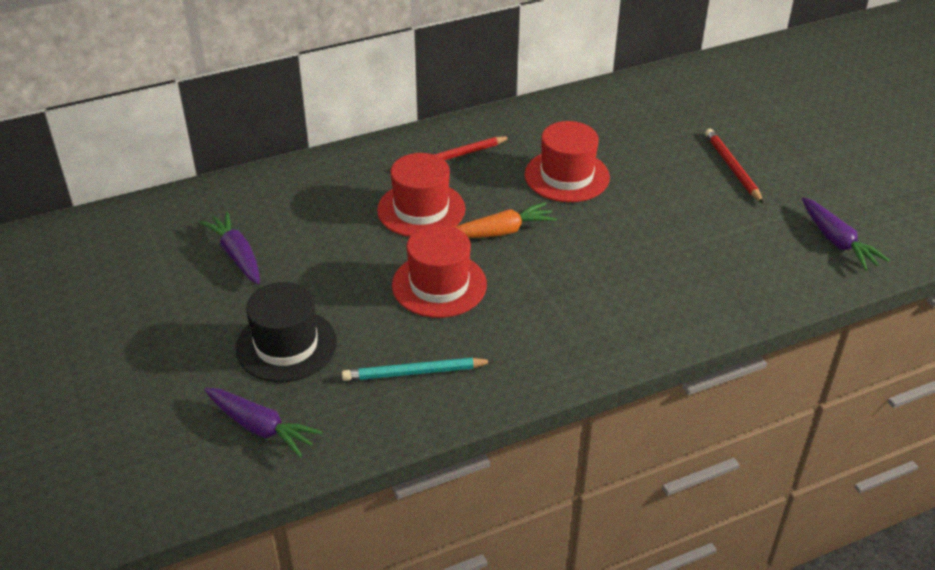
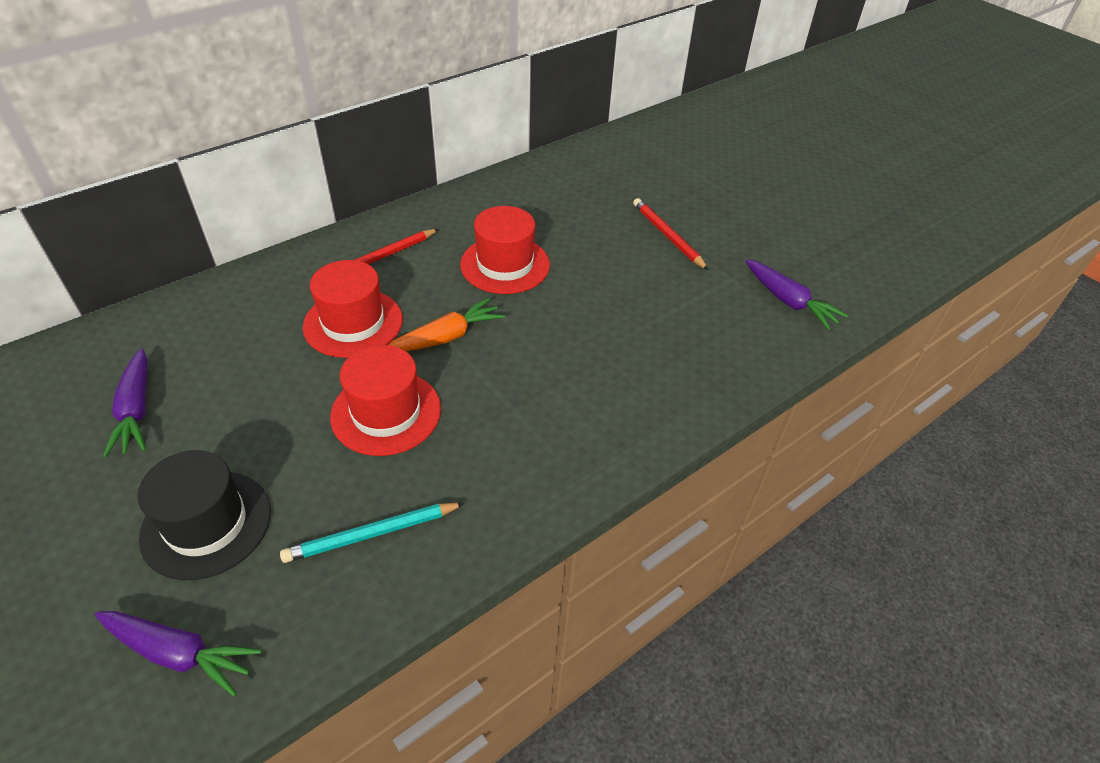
camera: 15 degrees left, 5 degrees up
(237, 255) = (136, 410): purple carrot -> purple carrot turned 150 degrees counterclockwise

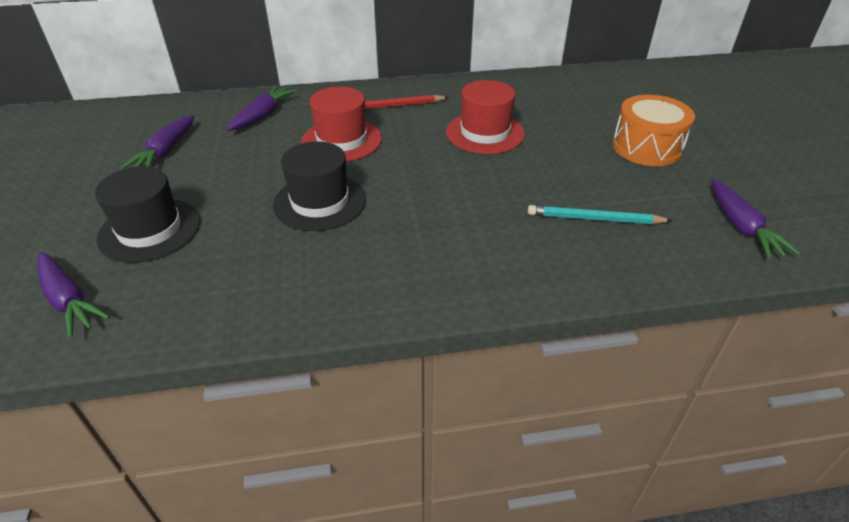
camera: 30 degrees right, 5 degrees down
(228, 317) = (263, 115): none -> purple carrot
(372, 534) = (247, 276): turquoise pencil -> turquoise pencil (594, 219)
(386, 412) = (320, 202): red hat -> black hat
(446, 337) = (402, 167): orange carrot -> none
(668, 236) = (646, 147): red pencil -> orange drum

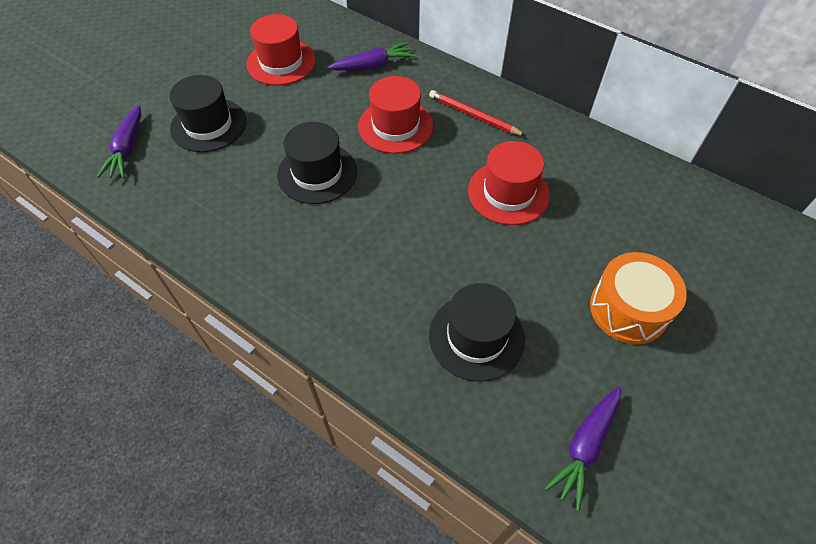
camera: 45 degrees right, 15 degrees up
(166, 151) = (281, 62): purple carrot -> red hat
(594, 219) = (476, 337): turquoise pencil -> black hat

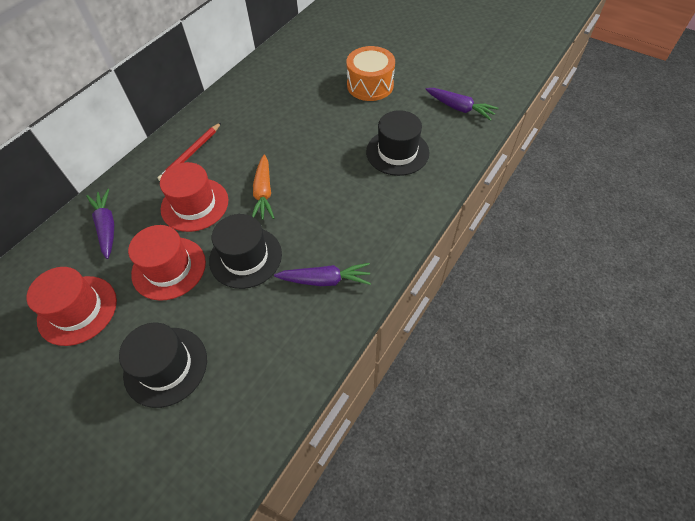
camera: 90 degrees left, 0 degrees up
(127, 149) = (191, 449): purple carrot -> purple carrot (325, 280)
(407, 184) = (263, 193): none -> orange carrot
(508, 193) = (275, 135): red hat -> red hat (169, 268)

